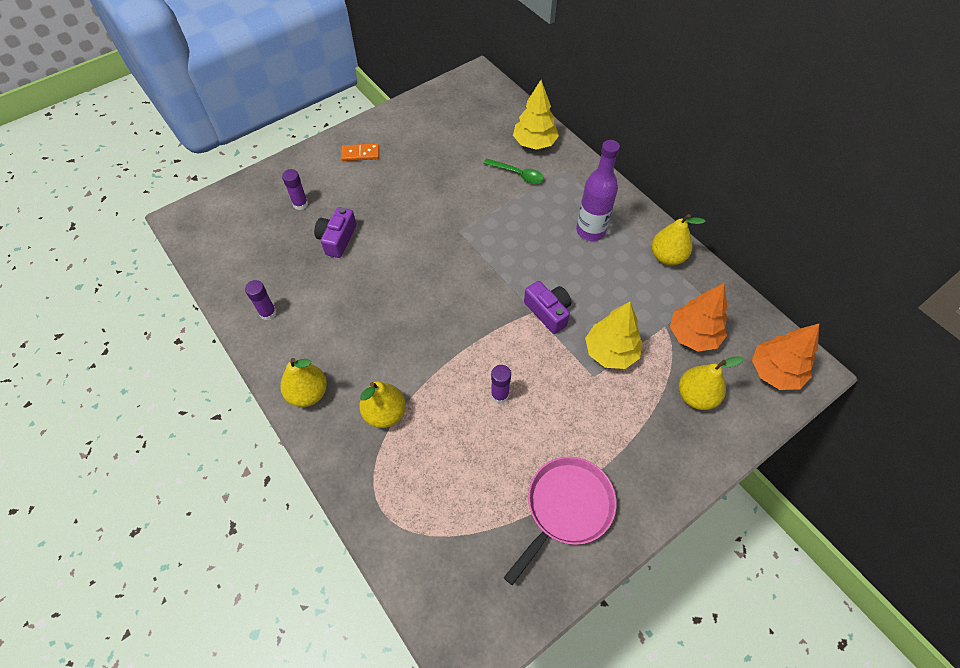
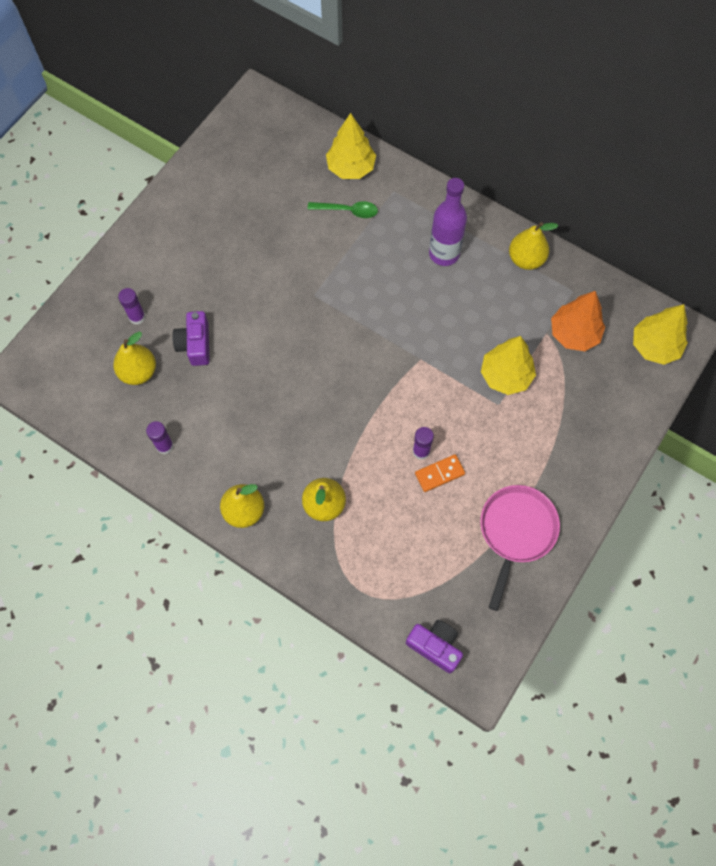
camera: 20 degrees left, 10 degrees up
(360, 154) = (172, 237): orange domino -> orange domino (439, 474)
(548, 312) = (434, 354): purple camera -> purple camera (435, 646)
(696, 396) = (593, 392): yellow pear -> yellow pear (138, 372)
(774, 372) = (654, 346): orange tree -> yellow tree

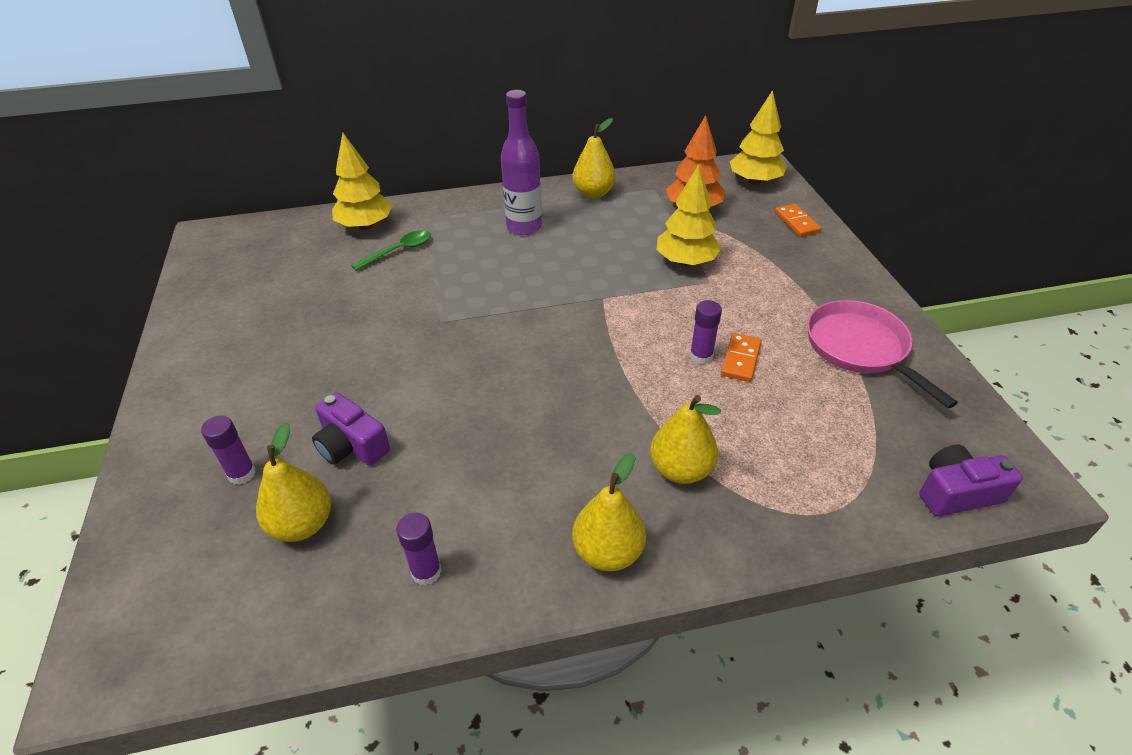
camera: 45 degrees left, 25 degrees down
(626, 409) = (796, 222): none -> orange domino

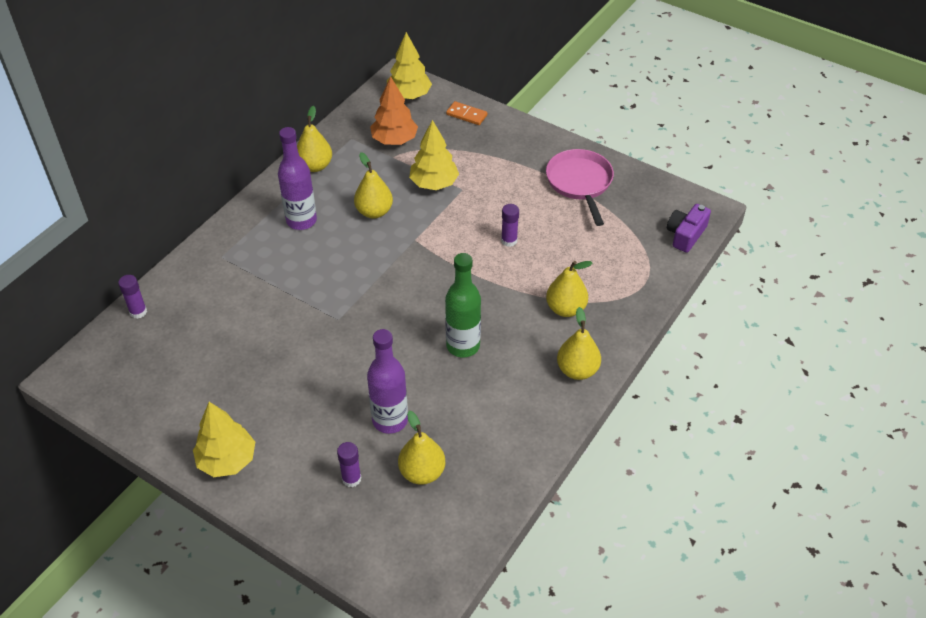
camera: 45 degrees left, 5 degrees up
(351, 445) = (390, 420): purple camera -> purple bottle
(365, 226) = (185, 290): yellow tree -> yellow tree (227, 460)
(399, 251) = (239, 292): green spoon -> none
(426, 572) = (510, 442): purple glue stick -> purple glue stick (138, 312)
(517, 426) = (463, 346): none -> green bottle
(596, 254) = (374, 212): none -> yellow pear
(741, 359) = (530, 229): orange domino -> none
(860, 348) = (580, 183): pink pan -> pink pan turned 60 degrees clockwise

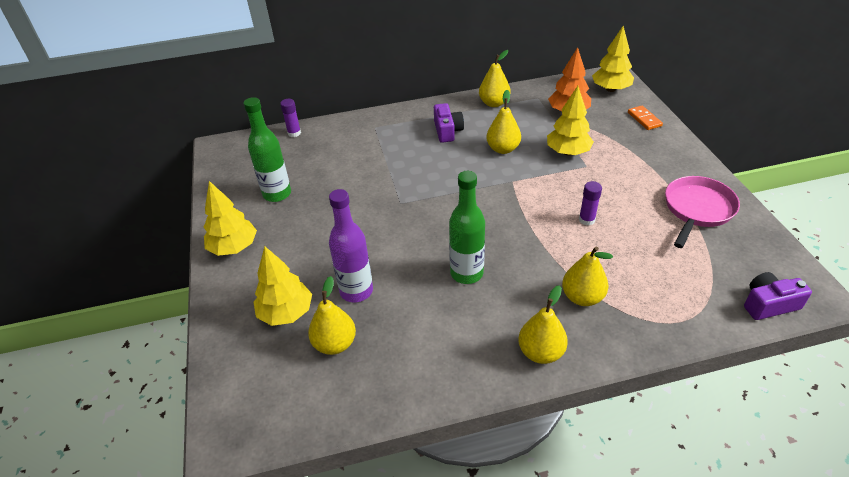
camera: 45 degrees right, 5 degrees down
(204, 384) = (277, 194): none -> green bottle
(301, 221) = (447, 131): purple bottle -> purple camera
(351, 479) = (286, 313): purple glue stick -> yellow tree

